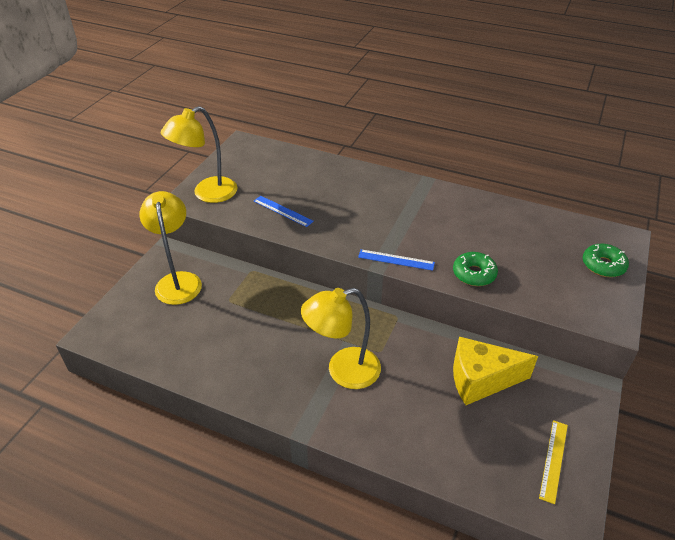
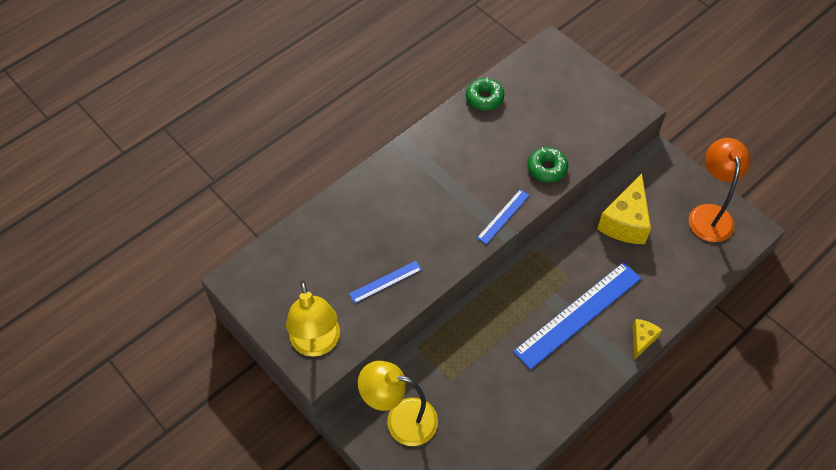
camera: 65 degrees left, 15 degrees up
(342, 436) = (642, 340): none -> yellow cheese
(343, 371) = (578, 314): yellow lamp -> blue ruler
(554, 460) = (709, 214): yellow ruler -> orange lamp
(603, 265) = (576, 79): green donut -> green donut (484, 98)

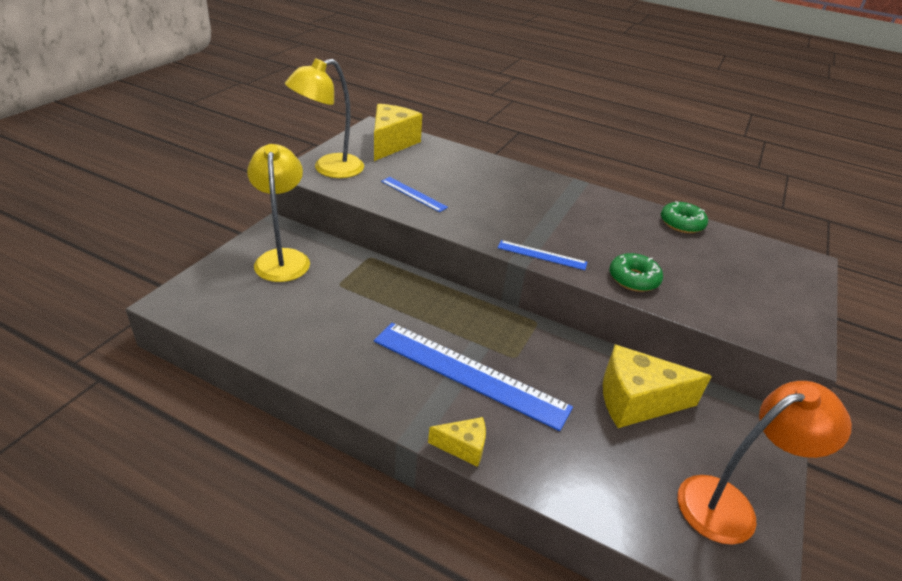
camera: 65 degrees right, 20 degrees down
(278, 274) = (391, 143): none -> yellow cheese

